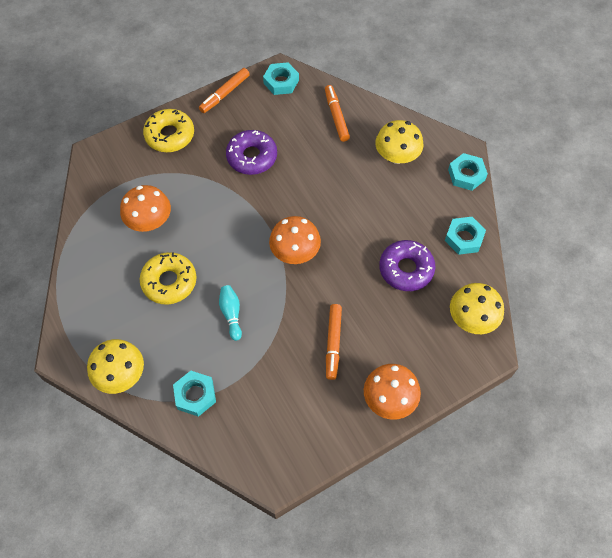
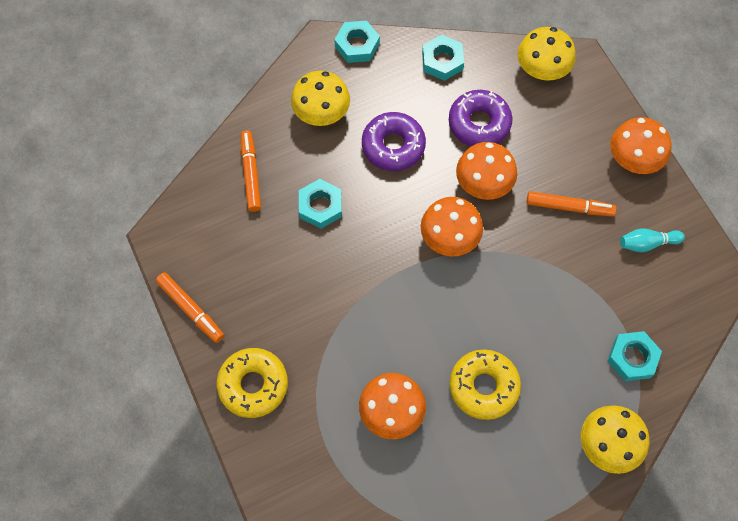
camera: 85 degrees left, 5 degrees up
(231, 314) = (530, 314): turquoise bowling pin -> turquoise bowling pin (647, 243)
(252, 157) = (303, 279): purple donut -> purple donut (393, 146)
(281, 82) = (181, 236): turquoise nut -> turquoise nut (320, 206)
(336, 116) = (251, 174): orange marker -> orange marker turned 90 degrees clockwise
(348, 275) = (483, 183): none -> orange mushroom

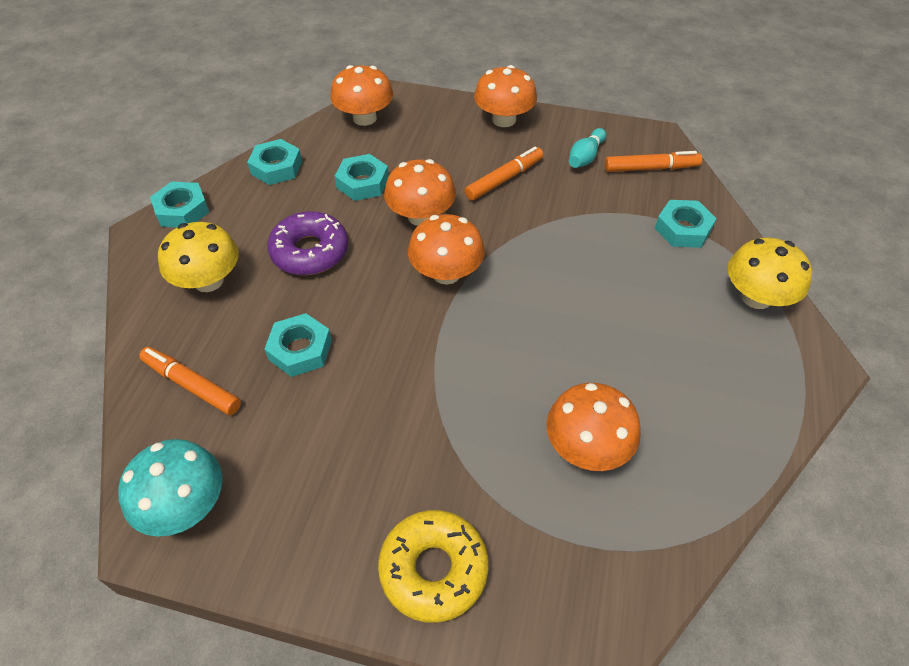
camera: 50 degrees left, 15 degrees down
(188, 238) = (185, 505): none -> turquoise mushroom
(191, 309) = (272, 570): orange marker -> orange marker (650, 168)
(479, 123) = (362, 183): purple donut -> turquoise nut
(483, 387) = (623, 349): yellow donut -> none
(542, 69) = (364, 118): yellow mushroom -> orange mushroom

